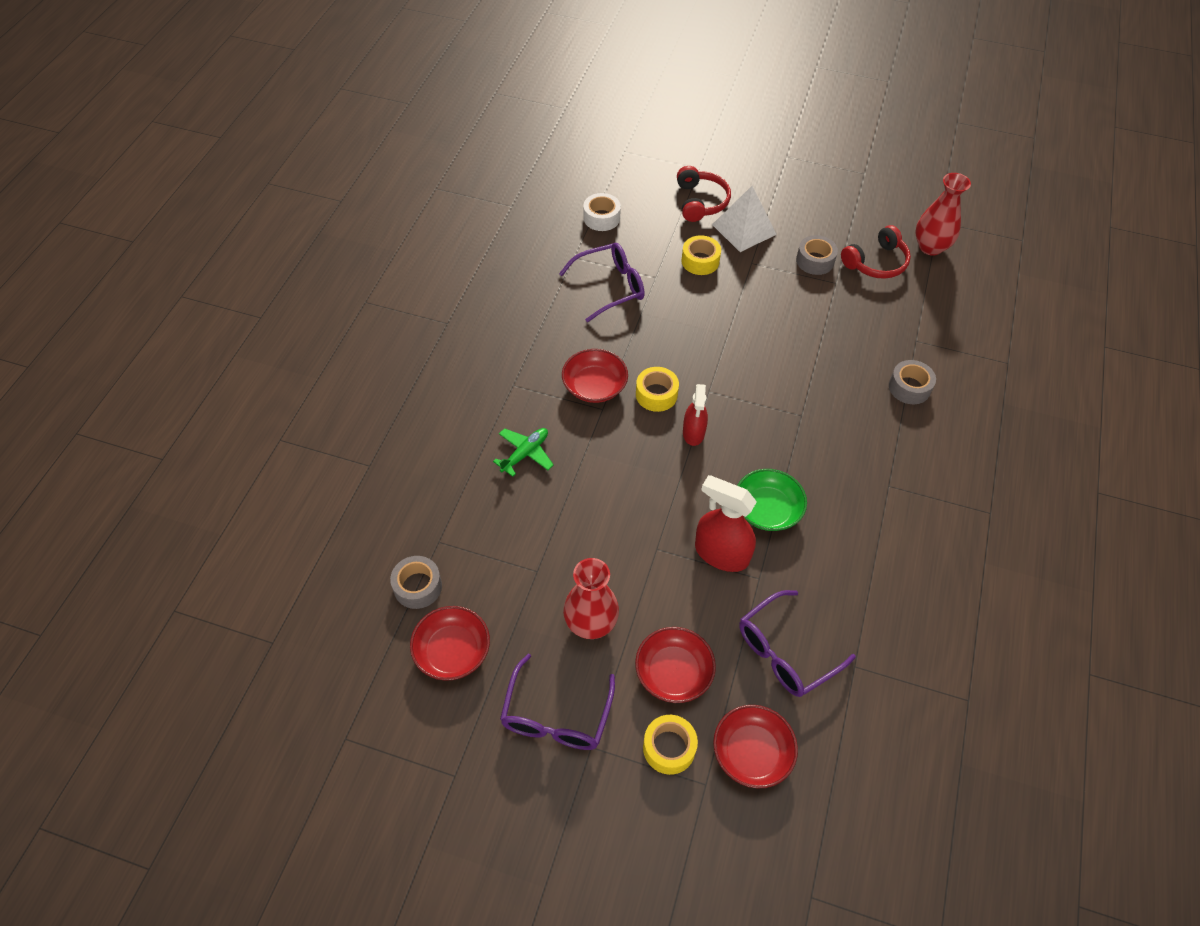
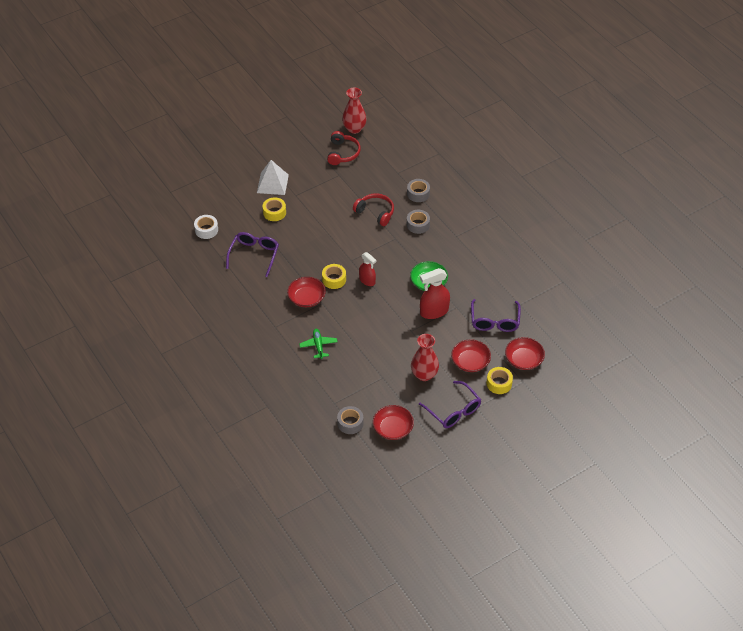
camera: 50 degrees left, 5 degrees down
(701, 202) = (238, 186): red headphones -> red headphones (375, 212)
(815, 261) = (319, 173): grey tape -> grey tape (418, 225)

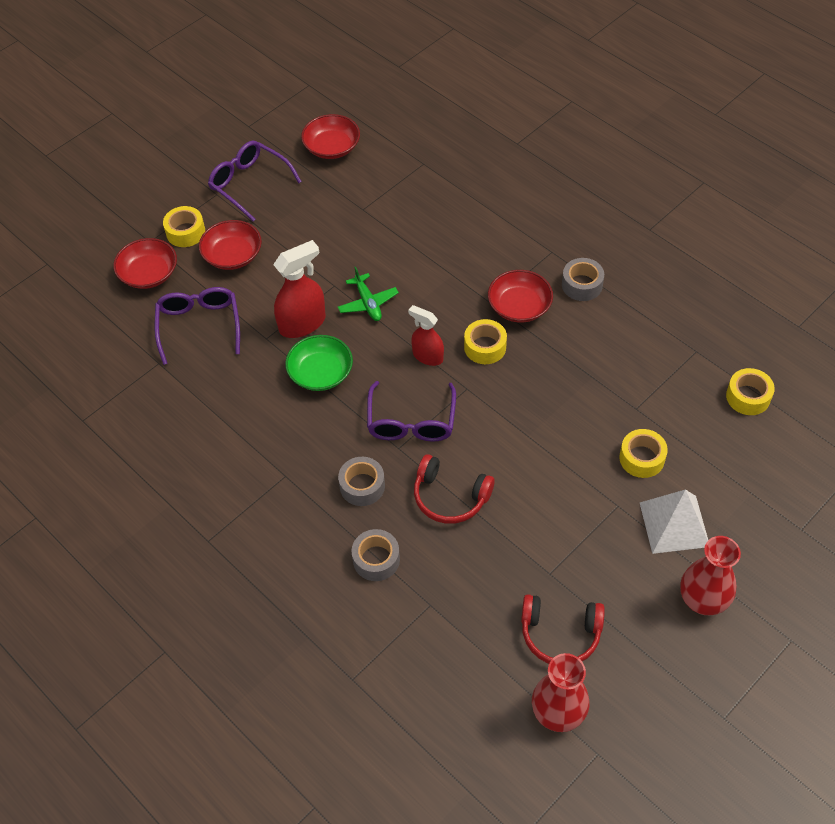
camera: 170 degrees right, 5 degrees up
(206, 230) = (748, 397): white tape -> yellow tape
(254, 255) = (639, 365): purple glasses -> purple glasses (411, 422)
(318, 345) = (473, 236): green plane -> green plane (368, 303)
(343, 153) = (560, 634): red headphones -> red headphones turned 75 degrees counterclockwise
(350, 423) = (393, 143): grey tape -> grey tape (582, 285)
(424, 374) = (301, 224): red vase -> red vase (702, 600)

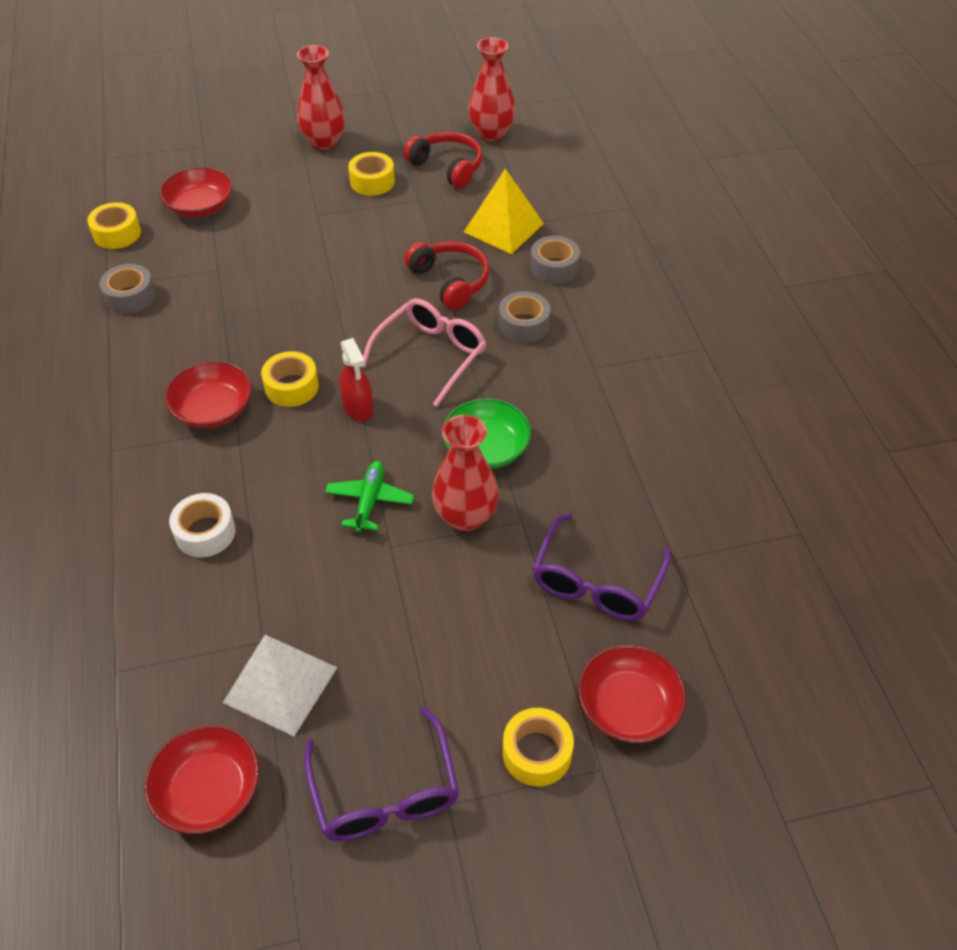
camera: 150 degrees left, 5 degrees down
(232, 255) = (491, 668): red bowl -> red bowl (200, 206)
(302, 323) = (465, 516): red spray bottle -> red vase
(411, 422) = (431, 355): purple glasses -> pink glasses
(446, 239) = (205, 532): none -> white tape
(450, 583) = (504, 227): none -> yellow pyramid
(582, 285) = (126, 397): grey tape -> grey tape (130, 297)
(642, 458) = (259, 234): yellow tape -> yellow tape (372, 182)
(674, 524) = (289, 186): white pyramid -> white pyramid (280, 684)

